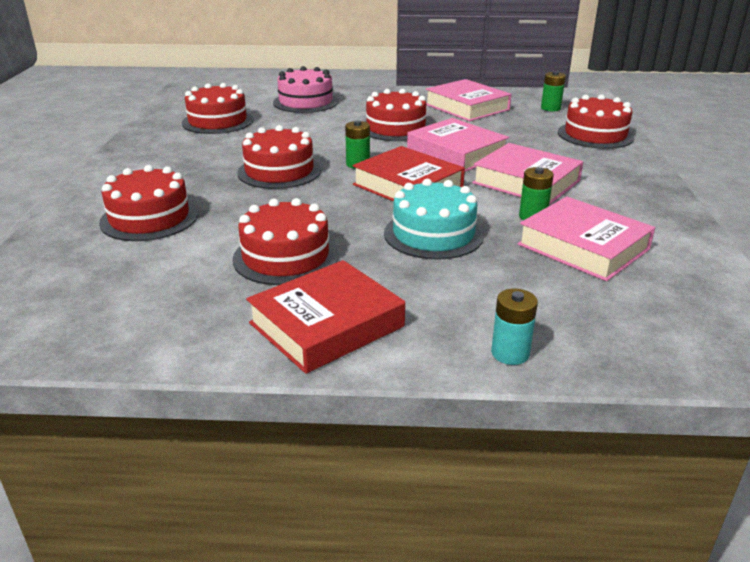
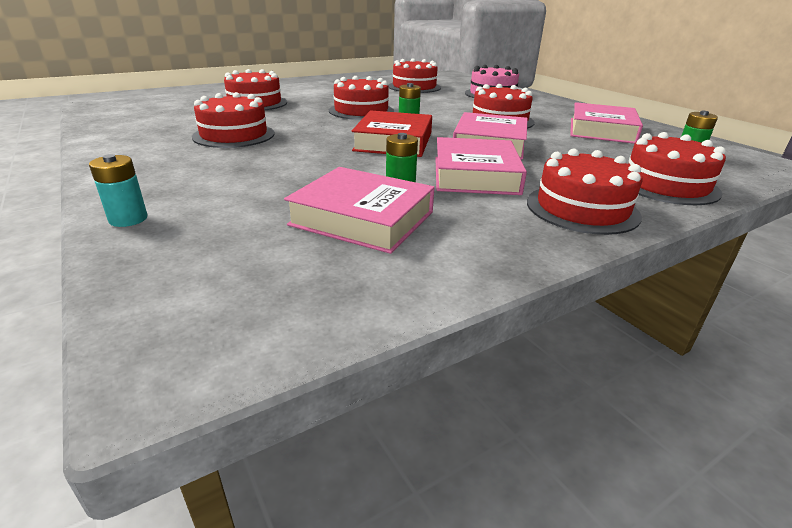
camera: 55 degrees right, 0 degrees up
(326, 325) = (145, 160): red book -> none
(433, 234) = (316, 163): turquoise cake -> none
(583, 247) = (362, 218): pink book -> pink book turned 75 degrees counterclockwise
(616, 172) = (582, 208): none -> red cake

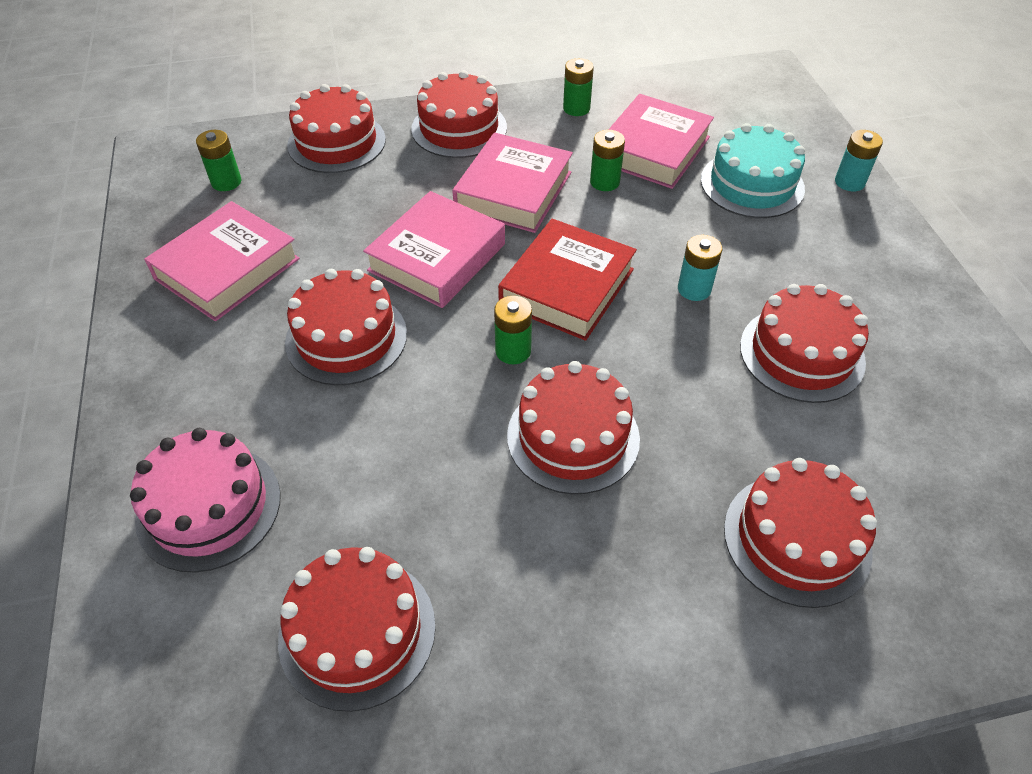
camera: 160 degrees left, 20 degrees up
(248, 204) = (752, 184): none -> turquoise cake
(305, 148) = (694, 289): none -> turquoise battery
(362, 218) = (653, 149): pink book -> pink book turned 75 degrees clockwise
(480, 246) = (576, 108): none -> green battery

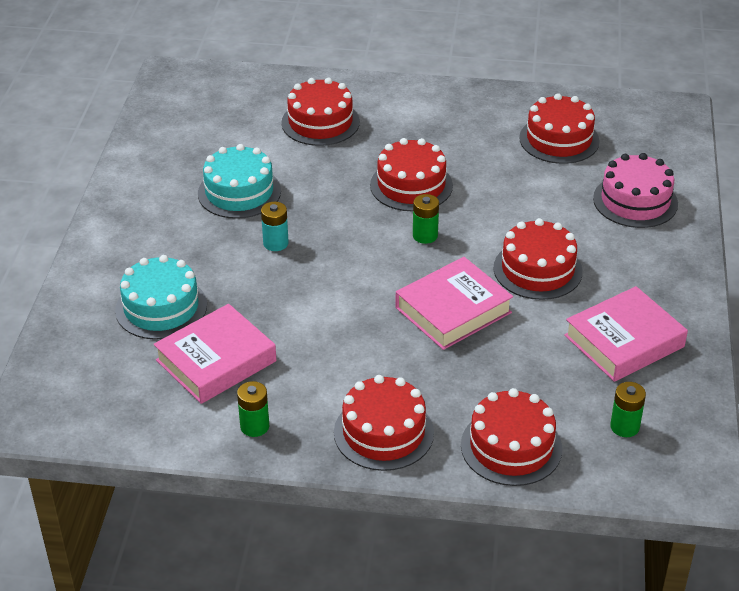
camera: 160 degrees left, 10 degrees down
(513, 191) = (365, 351): pink book -> none
(567, 287) = (365, 266): red book -> none
(604, 182) = (281, 340): green battery -> none
(801, 354) = (239, 192): red cake -> turquoise cake
(849, 182) = (81, 290): turquoise battery -> none

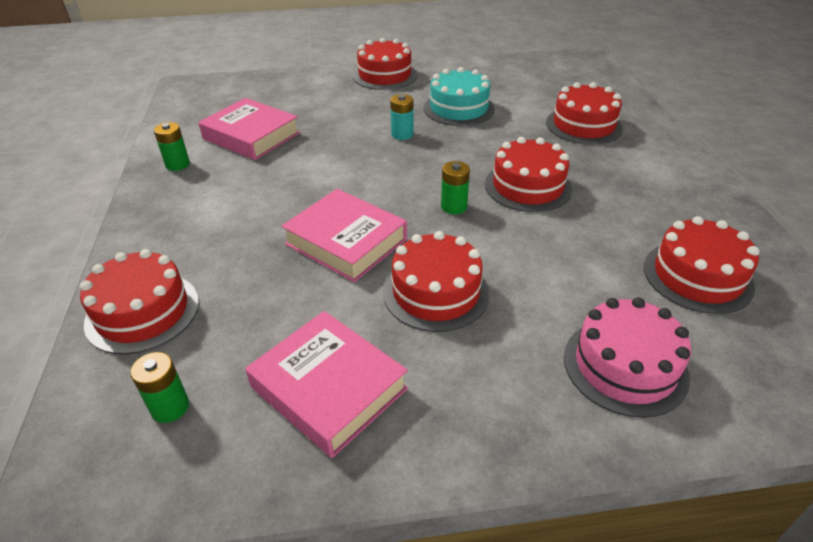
camera: 75 degrees right, 0 degrees up
(161, 307) = (306, 105): turquoise cake -> none
(383, 432) = (168, 227): red cake -> red cake (385, 75)

